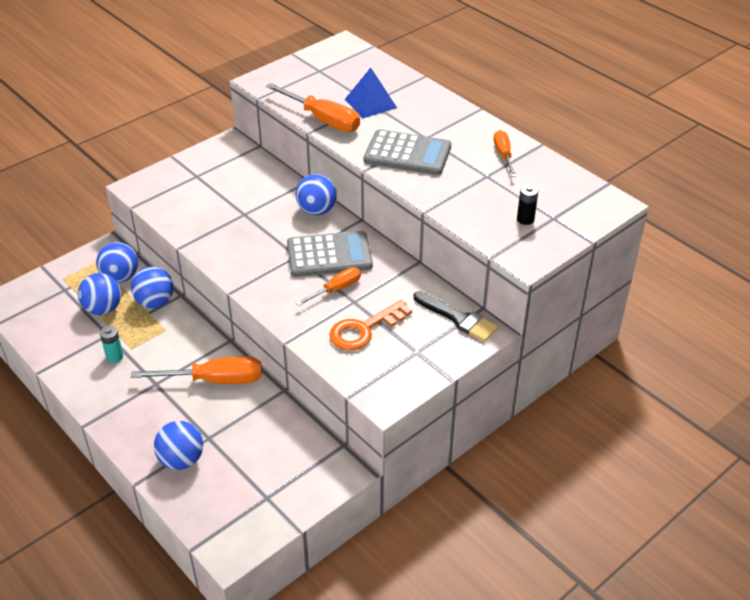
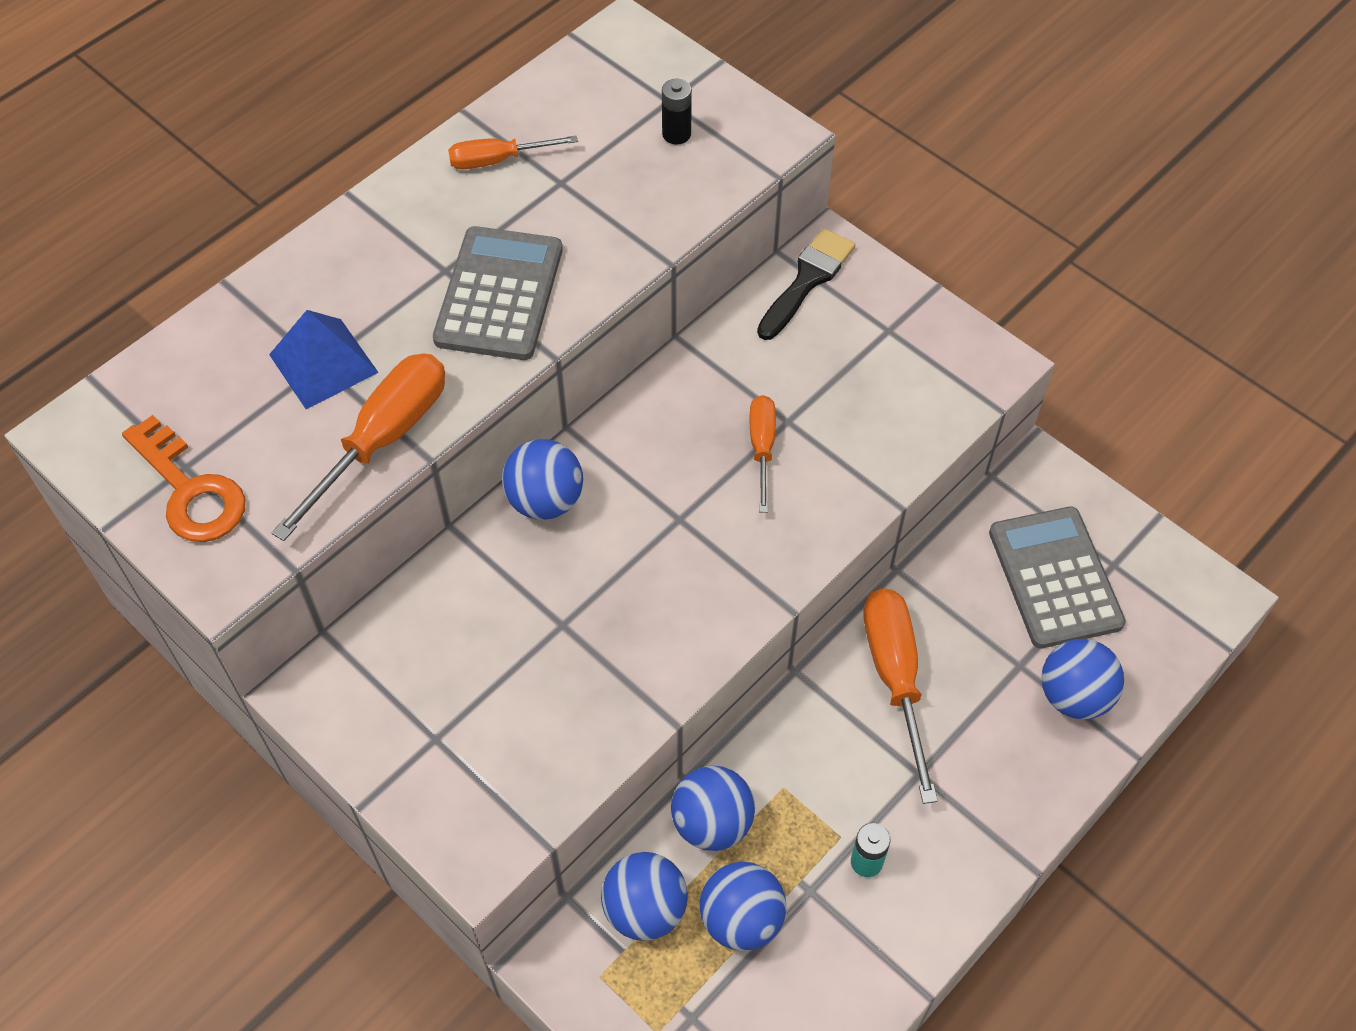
camera: 95 degrees left, 15 degrees up
(329, 255) = (673, 467): grey calculator -> grey calculator (1054, 578)
(336, 289) = (762, 448): orange screwdriver -> orange screwdriver turned 45 degrees clockwise
(364, 329) = (853, 400): orange key -> orange key (190, 490)

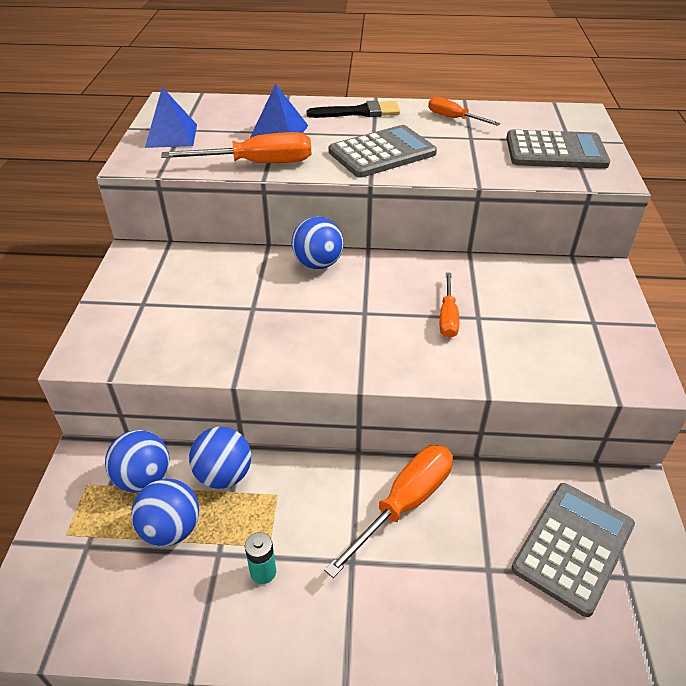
camera: 50 degrees right, 15 degrees down
(190, 490) = (171, 135): orange key -> blue pyramid
(676, 134) = (555, 151): black battery -> grey calculator
(762, 448) = (448, 317): orange screwdriver -> orange screwdriver turned 135 degrees clockwise
(807, 280) = (572, 275): black brush -> black brush (359, 112)
(1074, 695) = (502, 620): blue ball -> none

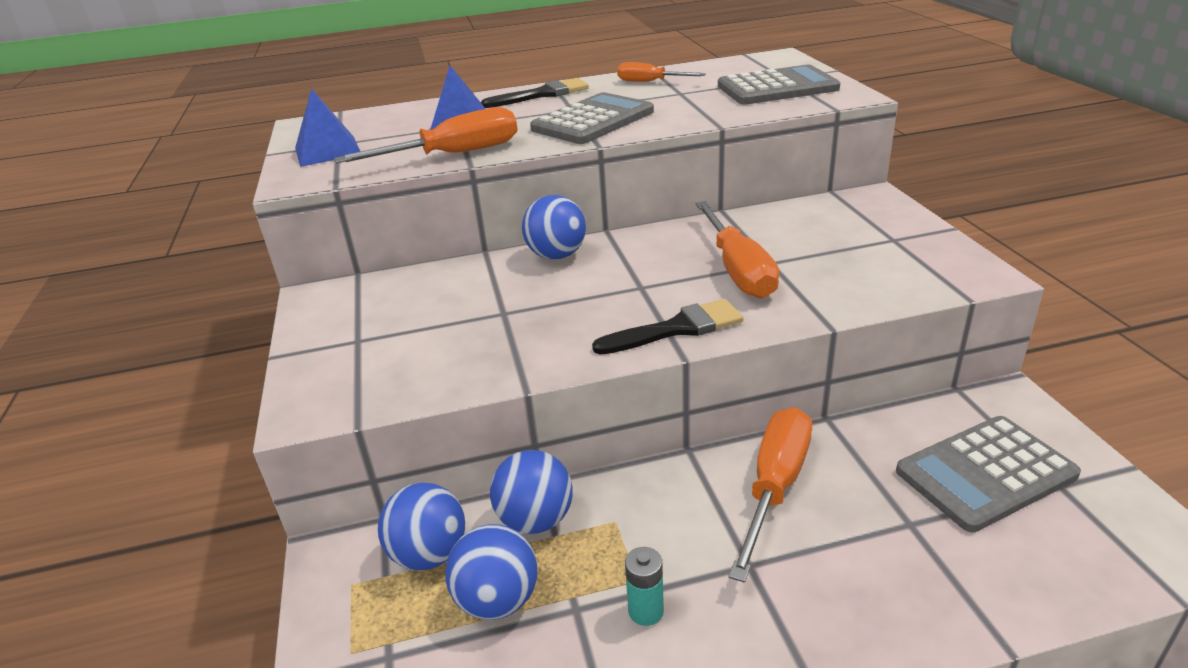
camera: 15 degrees left, 10 degrees down
(369, 361) = (676, 329): none -> black brush
(448, 317) = (738, 270): orange screwdriver -> orange screwdriver, size x1.68
(573, 547) = (985, 473): grey calculator -> grey calculator turned 135 degrees counterclockwise

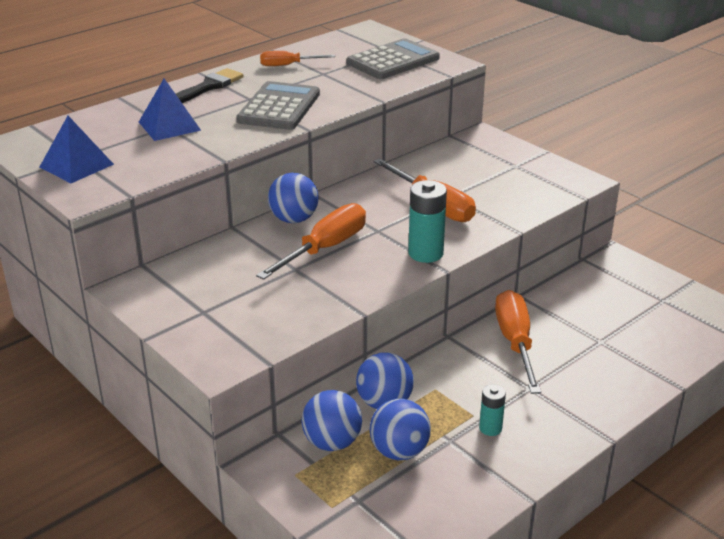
camera: 30 degrees left, 0 degrees up
(454, 154) = (197, 153): orange screwdriver -> orange screwdriver (325, 248)
(676, 329) = (425, 253): black brush -> turquoise battery
(985, 473) = (624, 304): grey calculator -> none

